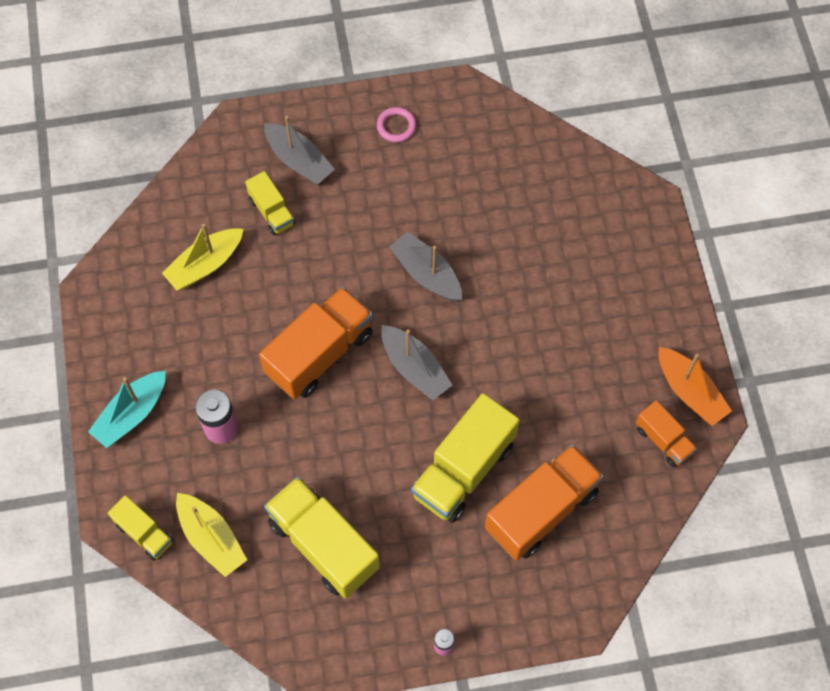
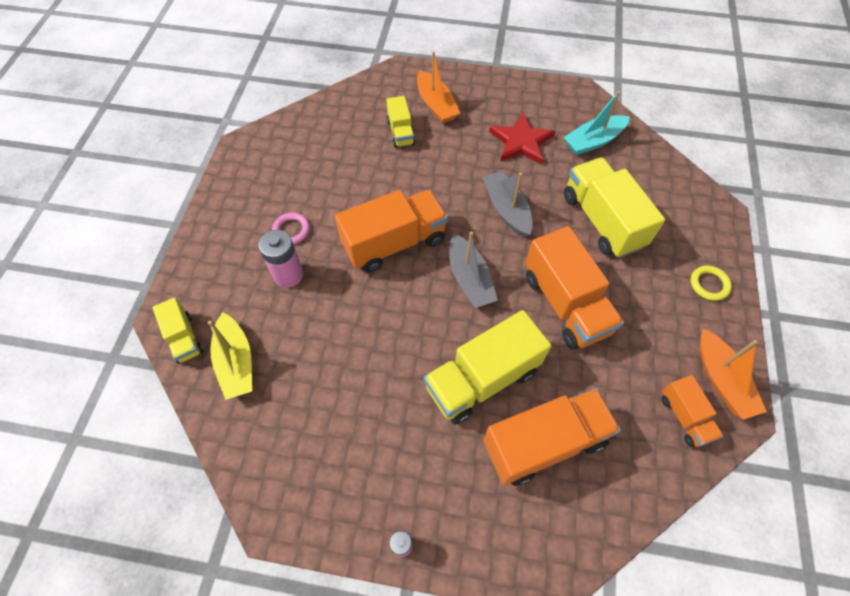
camera: 20 degrees right, 5 degrees down
(132, 414) = (224, 241): turquoise boat -> turquoise boat (593, 141)
(205, 265) = (334, 153): yellow boat -> none
(299, 160) = (436, 105): grey boat -> orange boat
(323, 545) = (329, 402): yellow truck -> yellow truck (602, 221)
(396, 126) = (520, 102): pink ring -> pink ring (291, 230)
(415, 180) = (521, 142): none -> red star
(521, 363) = (565, 304): none -> orange truck
(657, 293) = (709, 284): none -> yellow ring

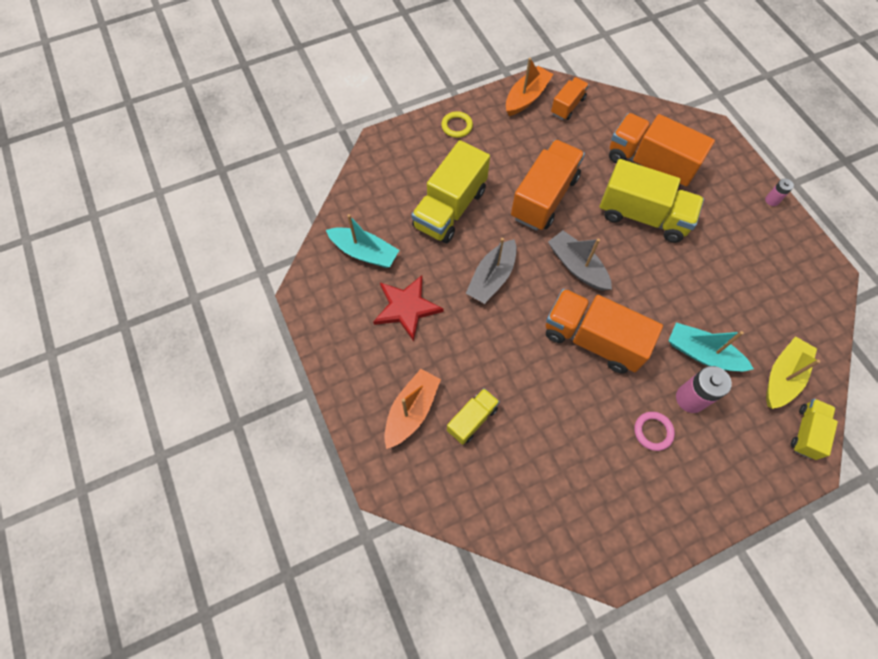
camera: 125 degrees left, 5 degrees up
(312, 314) = (702, 353): none -> turquoise boat
(469, 279) = (577, 266): grey boat -> grey boat turned 75 degrees counterclockwise

